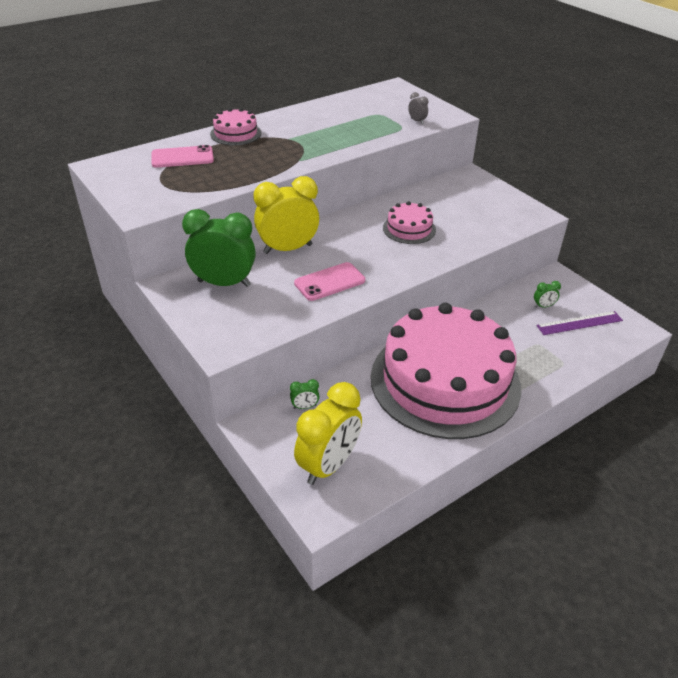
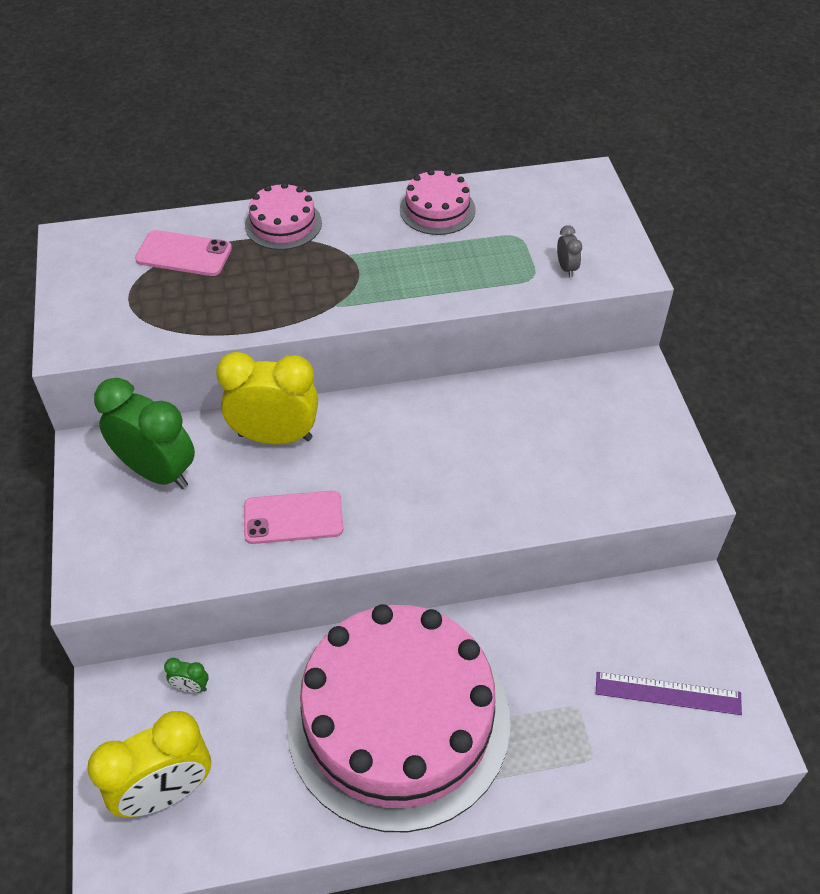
camera: 25 degrees right, 10 degrees up
(409, 229) = (468, 453): pink cake -> pink cake (437, 209)
(543, 306) = (632, 640): green clock -> none

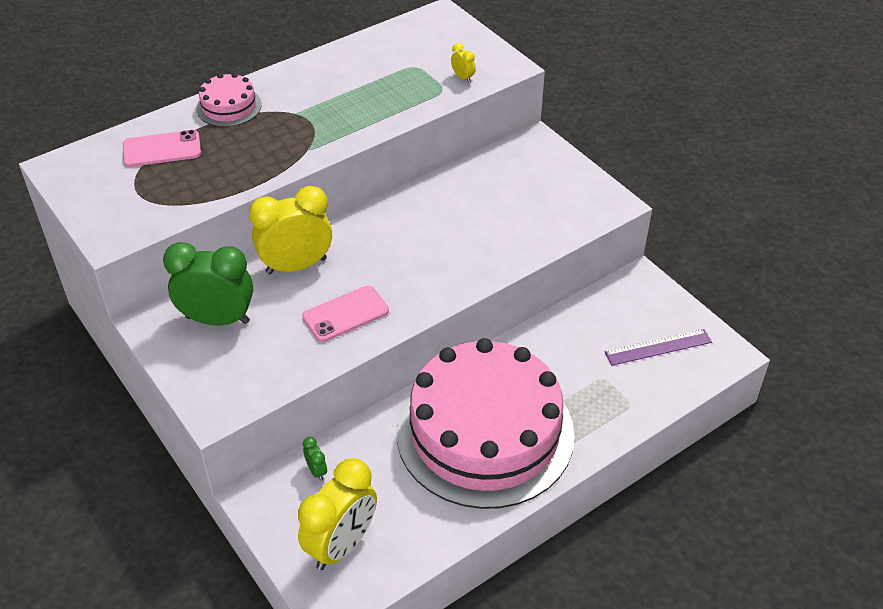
camera: 25 degrees left, 5 degrees down
(191, 687) = (316, 471): green clock -> green clock turned 105 degrees counterclockwise
(437, 209) = (343, 65): pink cake -> none
(566, 268) = (463, 77): grey clock -> yellow clock

